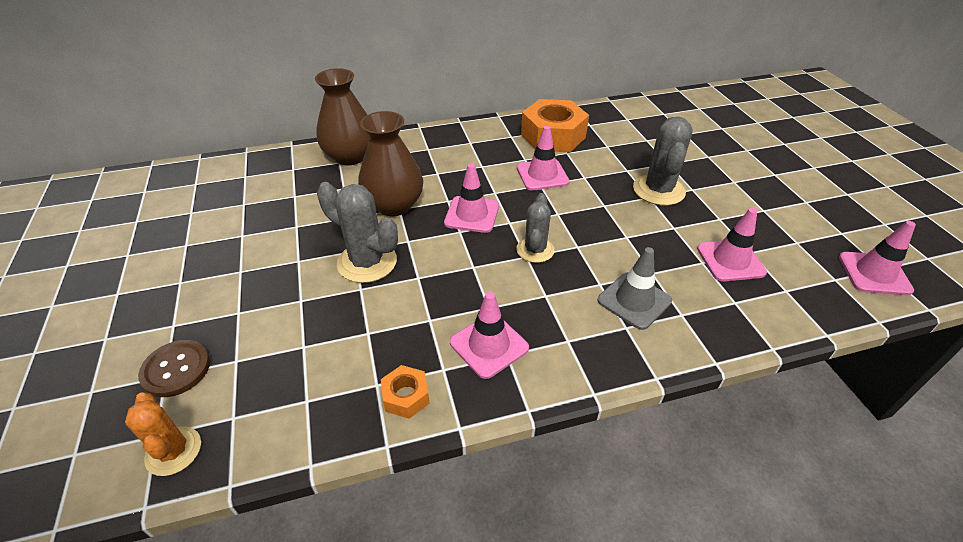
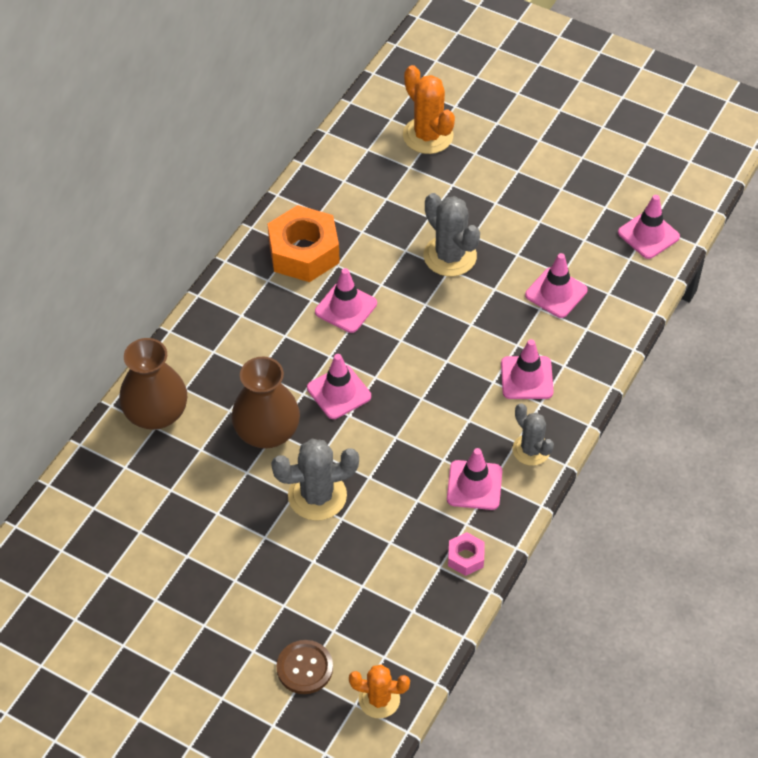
camera: 45 degrees left, 10 degrees up
(406, 396) = (465, 557): orange nut -> pink nut
(535, 250) = (421, 388): grey cactus -> grey cactus (531, 450)
(634, 300) = (526, 378): grey traffic cone -> pink traffic cone
(718, 126) = (428, 135): none -> orange cactus

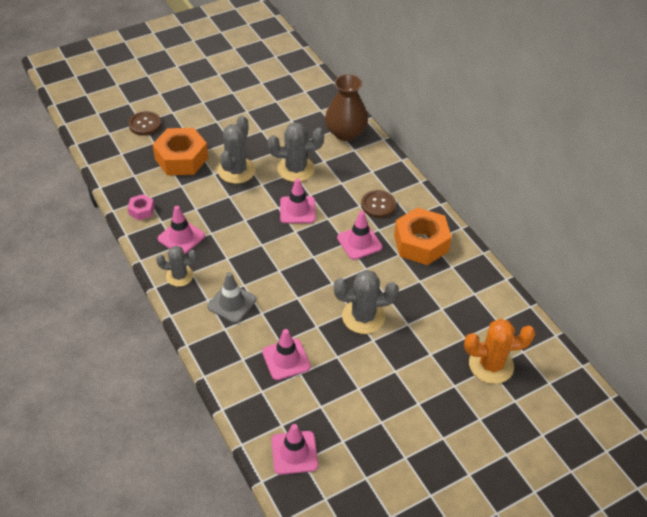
camera: 120 degrees right, 5 degrees down
(267, 432) = (296, 169): brown vase -> grey cactus
(270, 317) = (378, 205): none -> brown button
(341, 574) = (181, 158): none -> orange nut
(379, 699) = (102, 141): orange cactus -> none
(526, 378) = (232, 303): pink traffic cone -> grey traffic cone

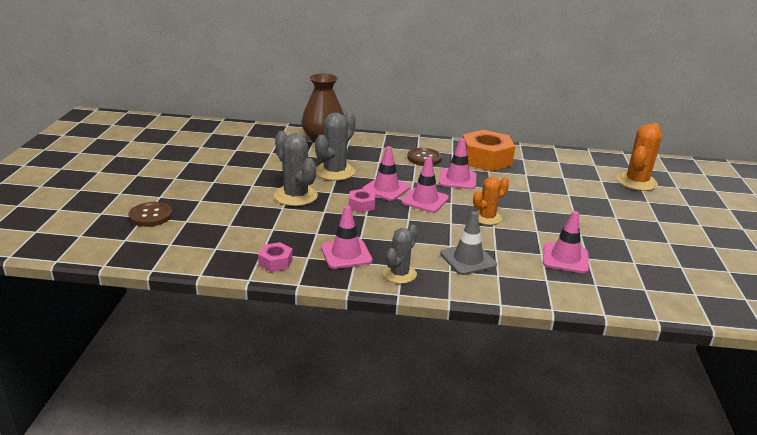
camera: 55 degrees left, 20 degrees down
(181, 158) = (235, 215): orange nut -> none
(257, 210) = (361, 205): none -> pink nut
(294, 453) = (683, 294): pink traffic cone -> pink traffic cone (425, 200)
(308, 288) = (487, 218): none -> orange cactus
(363, 317) = (544, 208): grey cactus -> none

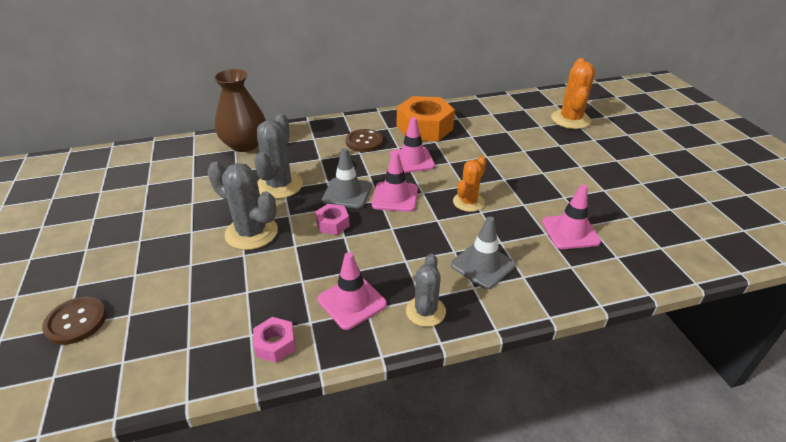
camera: 20 degrees left, 10 degrees up
(386, 189) = (347, 193): pink traffic cone -> grey traffic cone

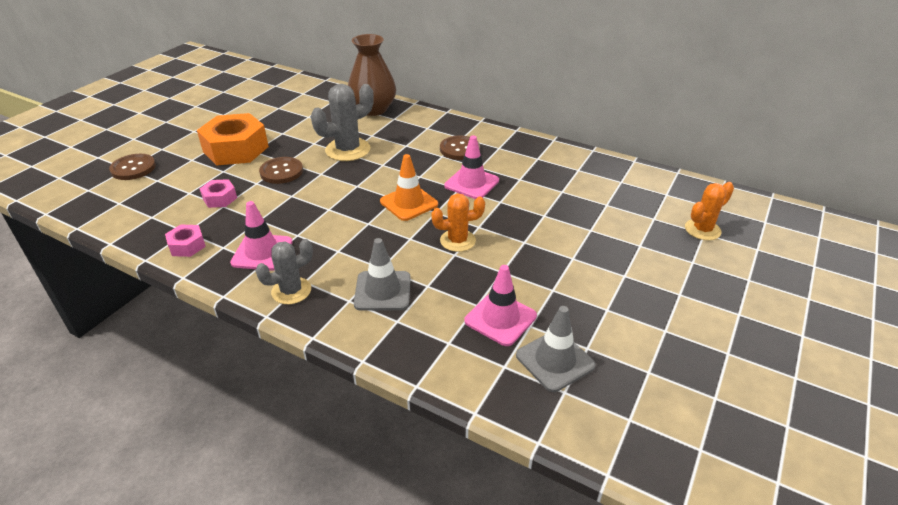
camera: 45 degrees right, 0 degrees up
(251, 233) = (281, 172): grey cactus -> brown button
(332, 224) = (336, 196): pink nut -> pink nut (220, 198)
(347, 193) = (381, 180): grey traffic cone -> grey traffic cone (555, 360)
(395, 197) = (409, 203): pink traffic cone -> orange traffic cone
(424, 128) = (530, 163): orange nut -> orange nut (236, 149)
(570, 119) = (702, 230): orange cactus -> orange cactus, size x0.65

